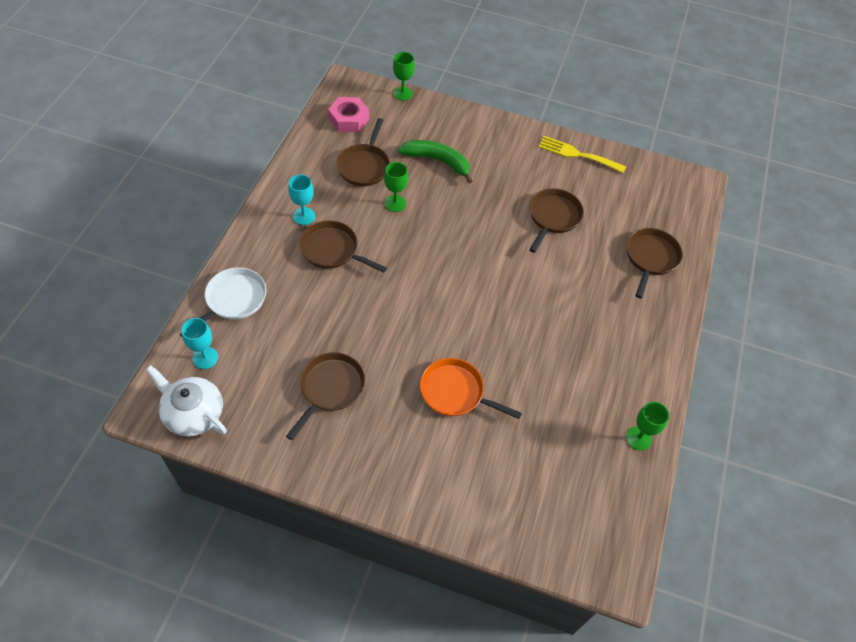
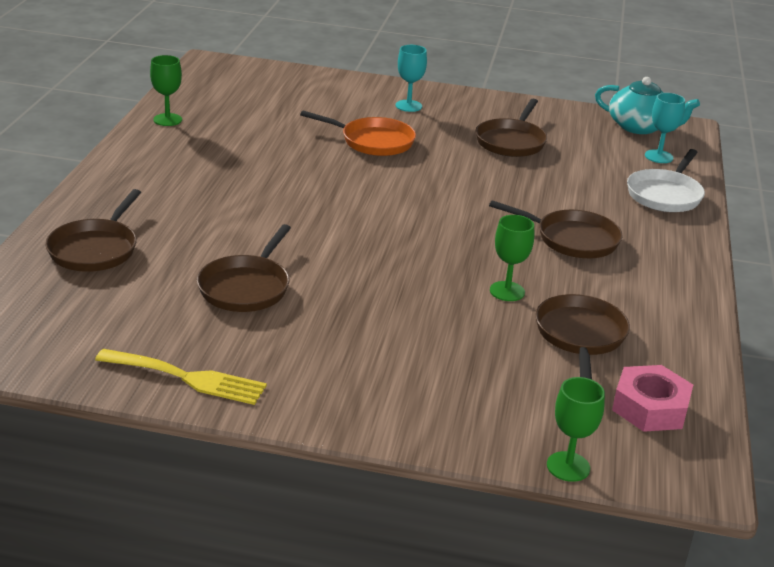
camera: 175 degrees right, 25 degrees down
(193, 413) = (639, 127): white teapot -> turquoise teapot
(304, 216) = (635, 271): turquoise goblet -> turquoise goblet (408, 106)
(438, 161) = (455, 350): green banana -> none

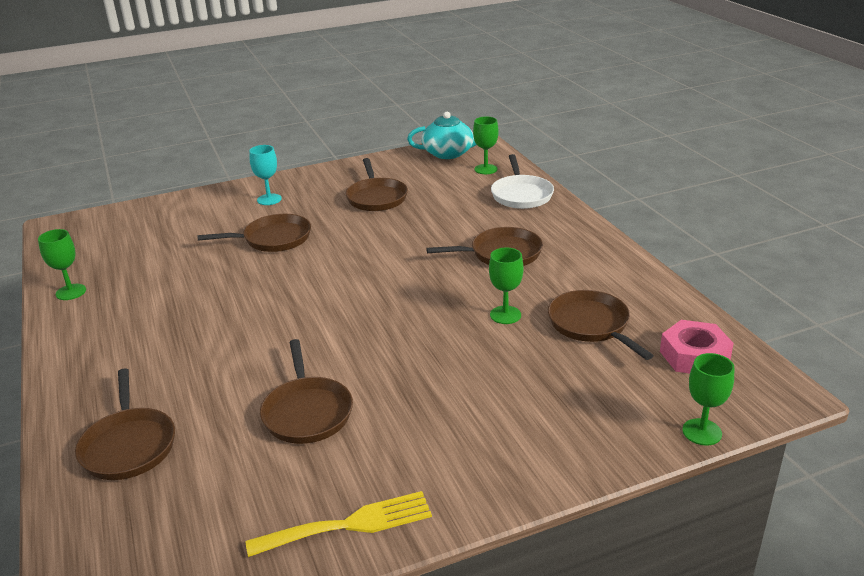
camera: 30 degrees left, 0 degrees up
(373, 141) = (273, 239): orange pan -> brown pan
(658, 156) = (485, 169): turquoise goblet -> green goblet

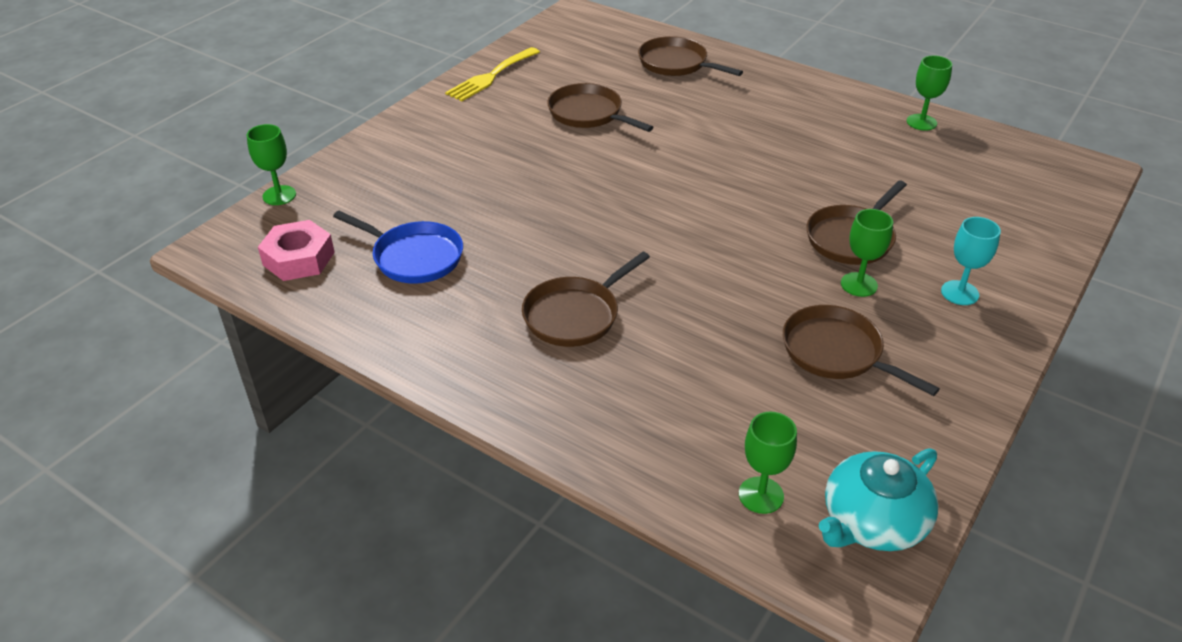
camera: 145 degrees right, 10 degrees up
(505, 315) = (506, 238): green goblet -> green goblet (859, 284)
(521, 195) = (645, 445): white pan -> none
(591, 325) = (414, 257): brown pan -> blue pan

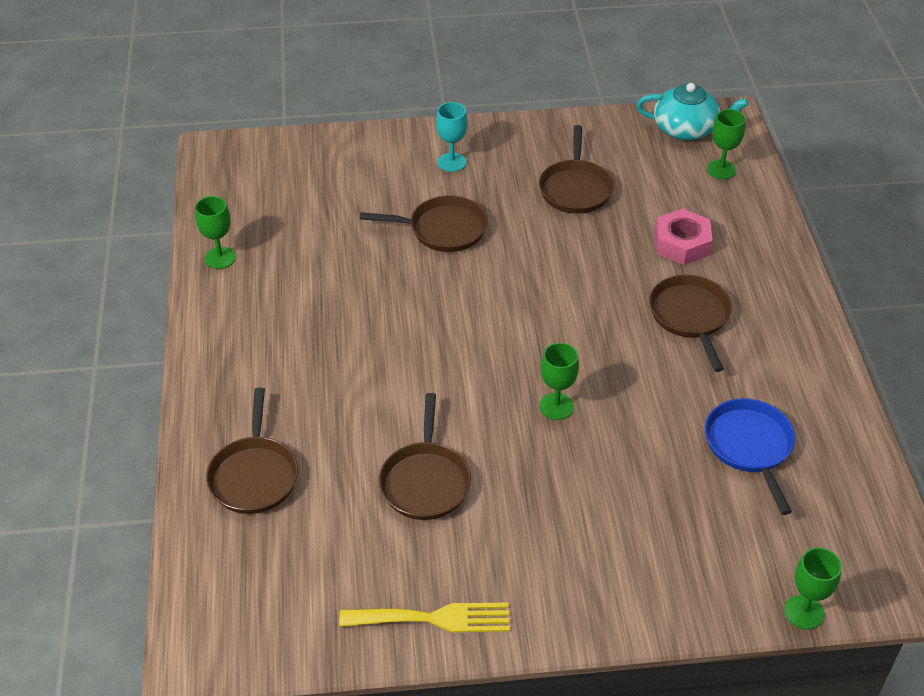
camera: 130 degrees left, 5 degrees up
(298, 258) = (842, 517): pink nut -> pink nut (682, 243)
(575, 315) = (690, 316): brown pan -> brown pan turned 105 degrees counterclockwise
(859, 284) = (495, 206): green goblet -> green goblet (556, 406)

